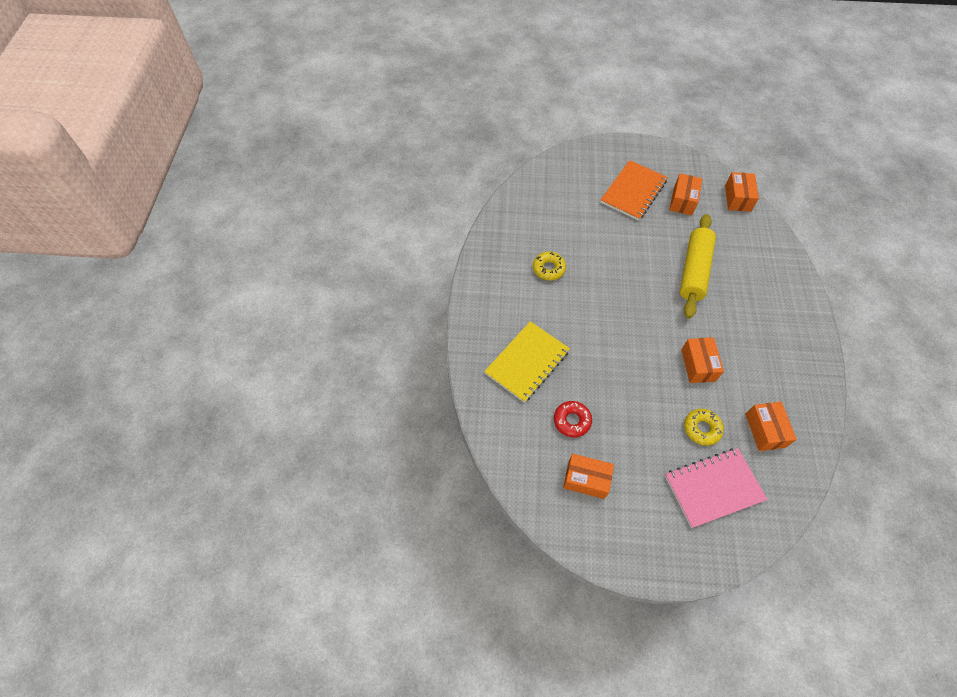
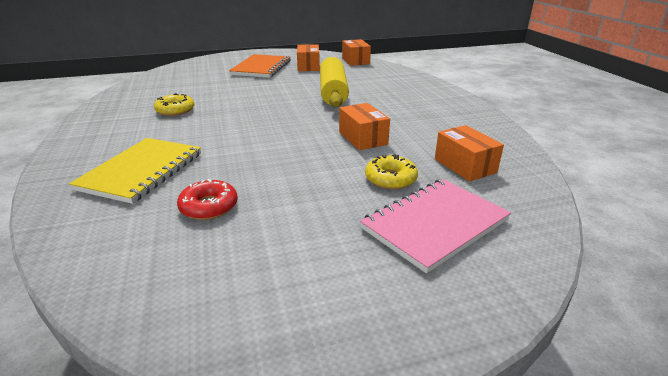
camera: 20 degrees left, 30 degrees down
(586, 479) = (238, 261): orange box -> none

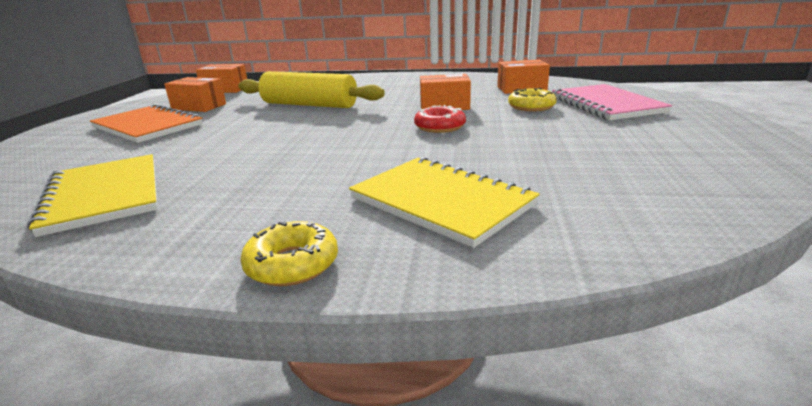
camera: 65 degrees left, 5 degrees down
(156, 91) = (104, 195): none -> yellow notebook
(175, 110) = (232, 180): yellow donut -> yellow donut (292, 264)
(209, 206) = (556, 167): red donut -> red donut (440, 127)

